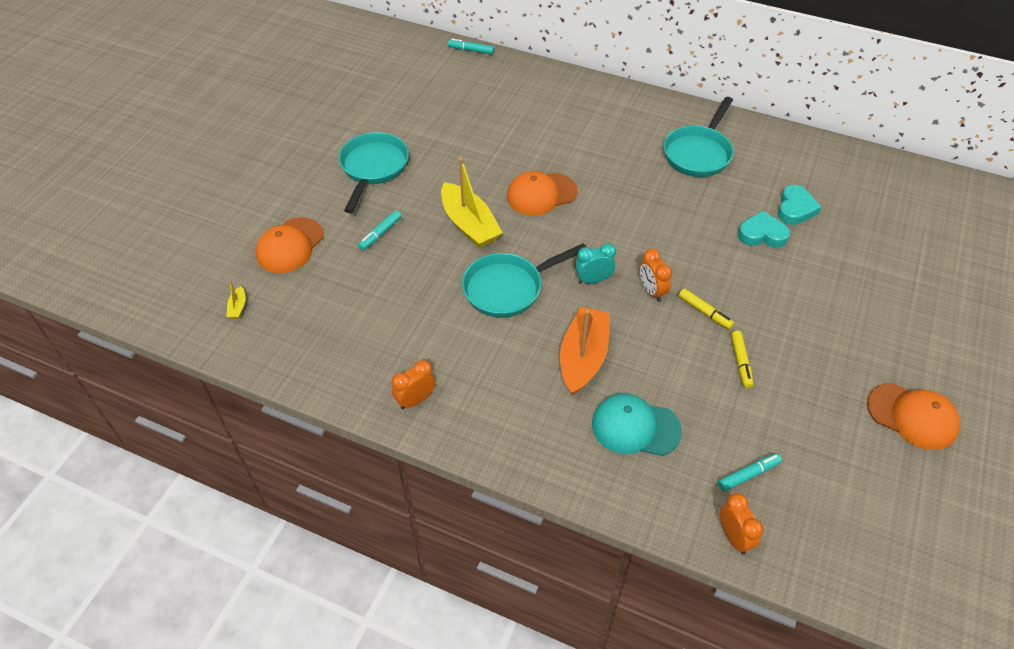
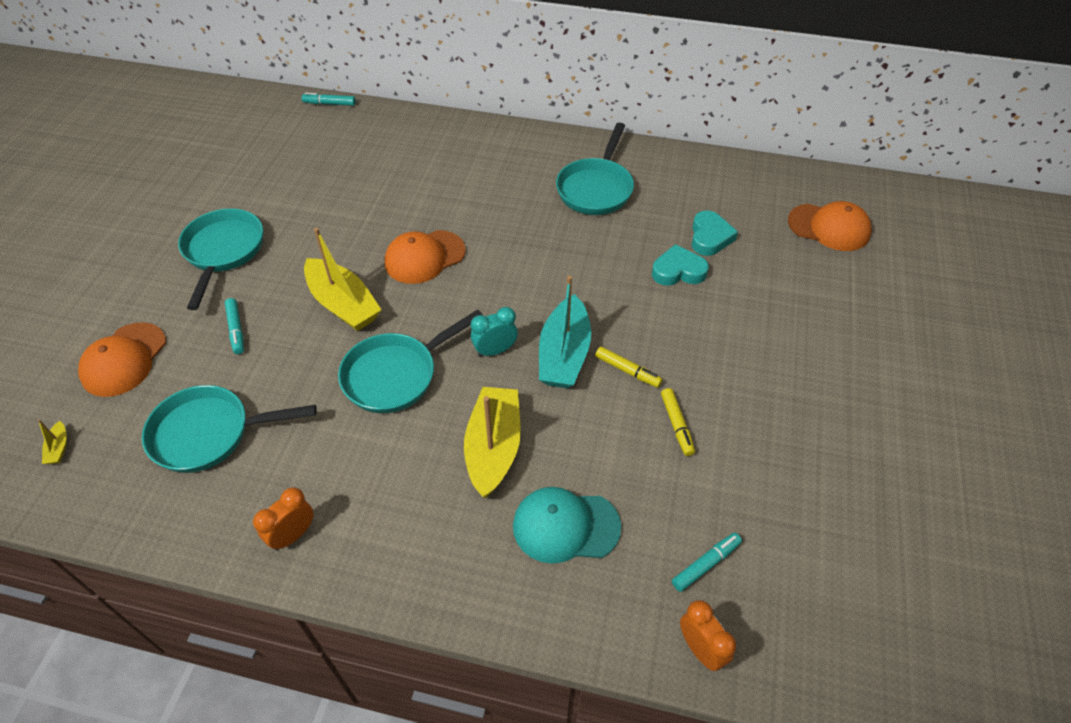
camera: 10 degrees left, 0 degrees up
(354, 313) = (208, 434): none -> turquoise pan
(380, 234) = (236, 330): turquoise marker -> turquoise marker turned 45 degrees counterclockwise
(583, 357) = (493, 448): orange boat -> yellow boat
(651, 291) = (564, 354): orange clock -> turquoise boat
(912, 416) = (877, 460): orange cap -> orange cap (829, 227)

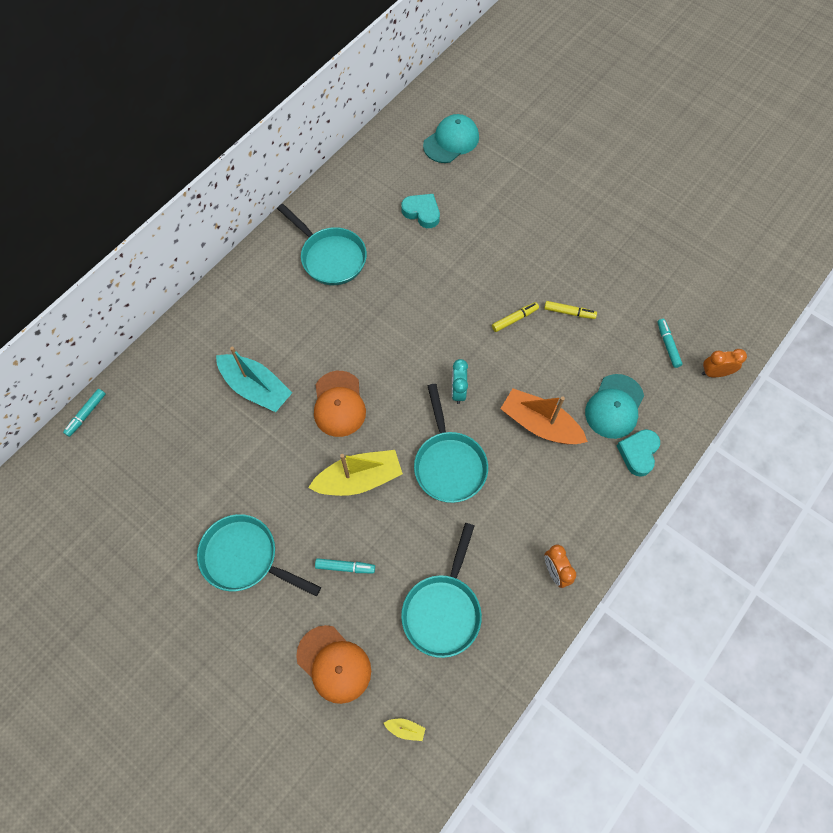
camera: 65 degrees left, 15 degrees up
(493, 448) = (540, 424): yellow boat -> orange boat
(564, 354) = (482, 350): turquoise boat -> turquoise boat (256, 388)
(678, 271) = (443, 247): turquoise heart -> turquoise heart (638, 453)
(829, 227) = (451, 141): orange cap -> turquoise cap

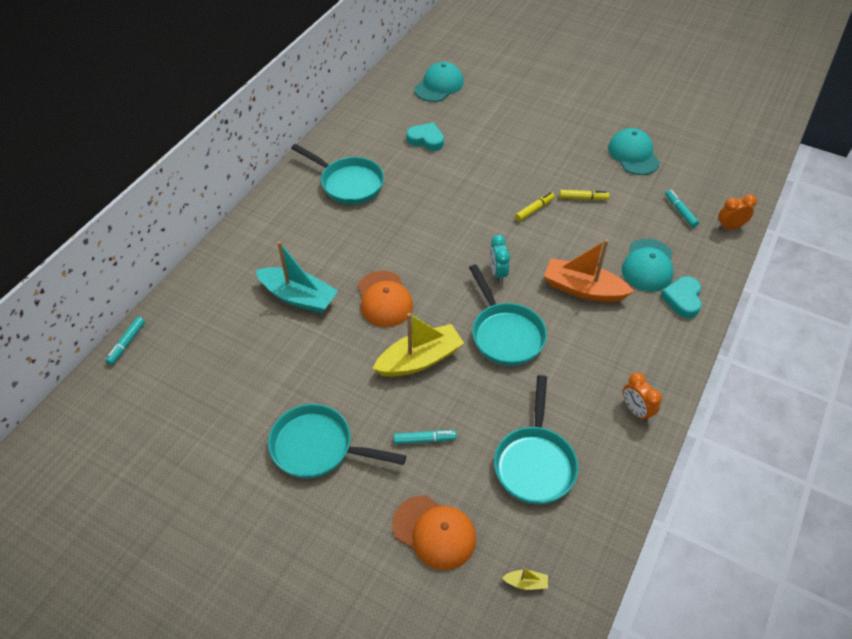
camera: 10 degrees left, 15 degrees down
(638, 264) = (633, 154): none -> turquoise cap

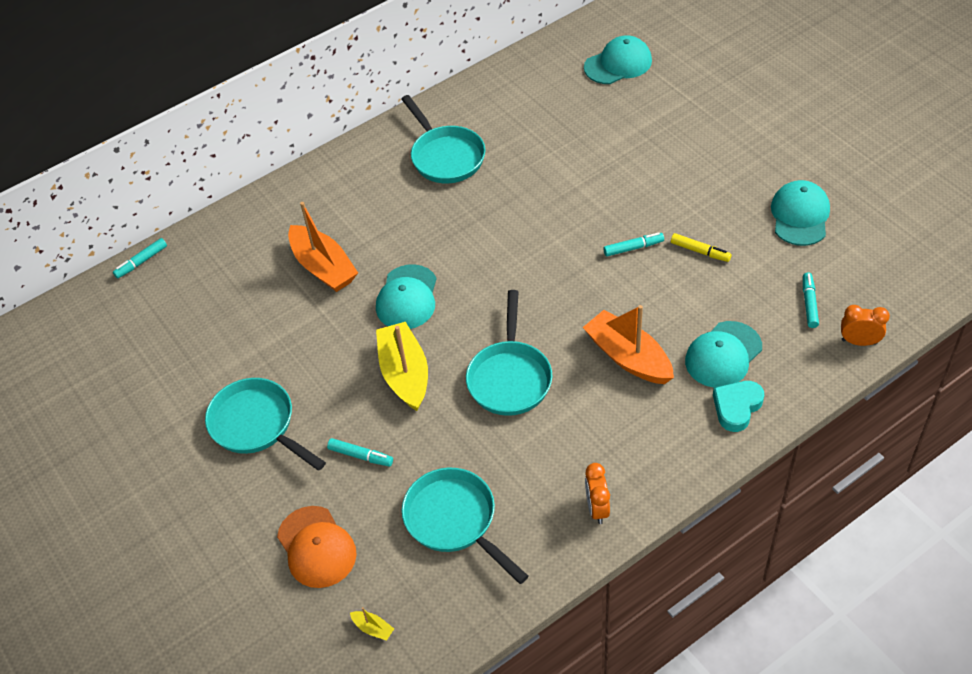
camera: 30 degrees right, 0 degrees up
(298, 297) = (323, 267): turquoise boat -> orange boat
(384, 299) = (407, 298): orange cap -> turquoise cap
(420, 359) = (405, 374): yellow boat -> yellow boat turned 105 degrees counterclockwise
(426, 140) = (561, 128): turquoise heart -> none
(497, 273) = (544, 308): turquoise clock -> none
(534, 209) = (633, 248): yellow marker -> turquoise marker
(534, 463) = (454, 520): turquoise pan -> turquoise pan turned 105 degrees clockwise

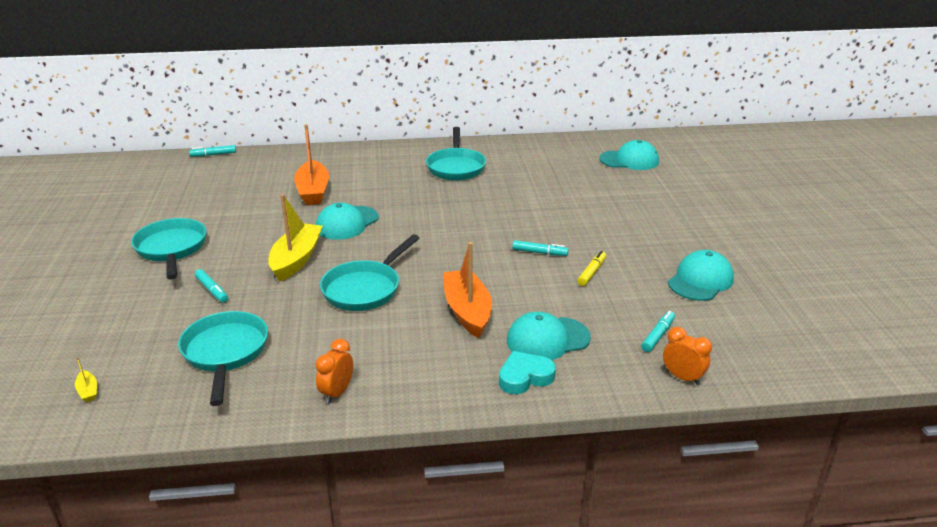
camera: 25 degrees right, 20 degrees down
(316, 547) = (118, 327): orange cap -> none
(700, 251) = (592, 272): yellow marker -> yellow marker turned 120 degrees counterclockwise

